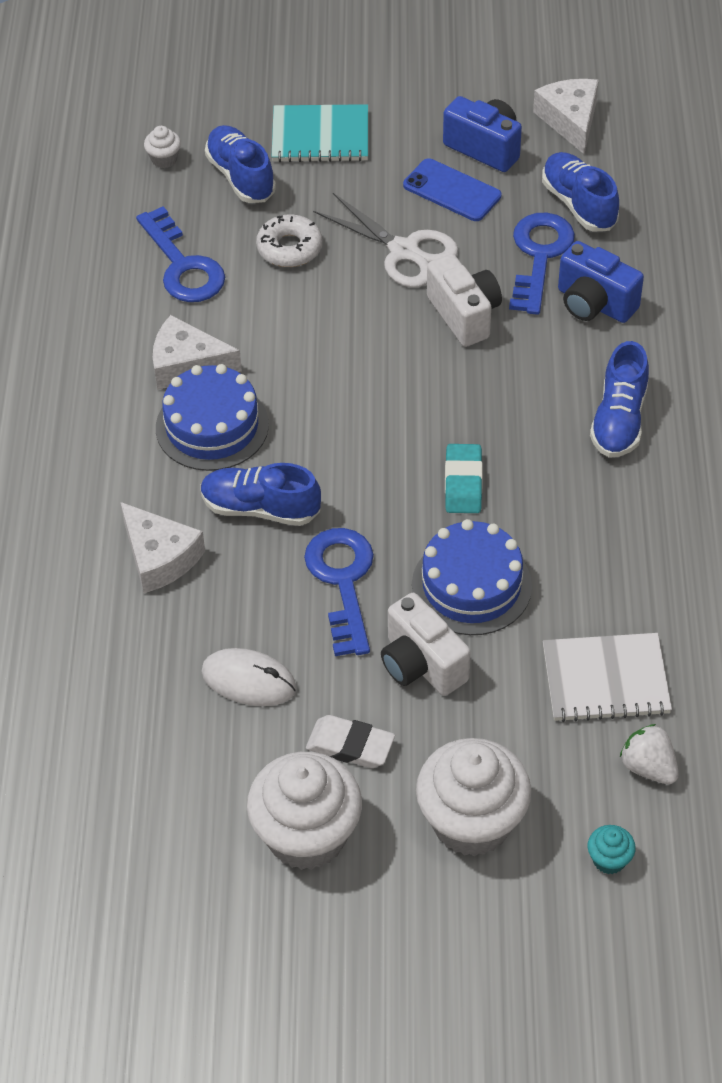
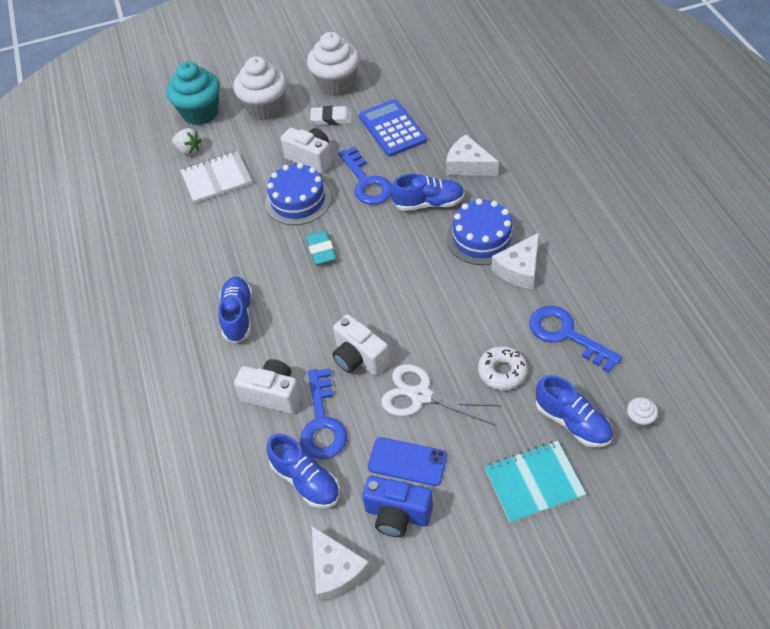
camera: 165 degrees right, 0 degrees up
(187, 365) = (519, 269): white cheese -> white cheese turned 135 degrees clockwise
(249, 680) = (392, 129): white mouse -> blue calculator
(594, 304) = (273, 395): blue camera -> white camera
(609, 859) = (200, 113): turquoise cupcake -> turquoise cupcake, size x2.40

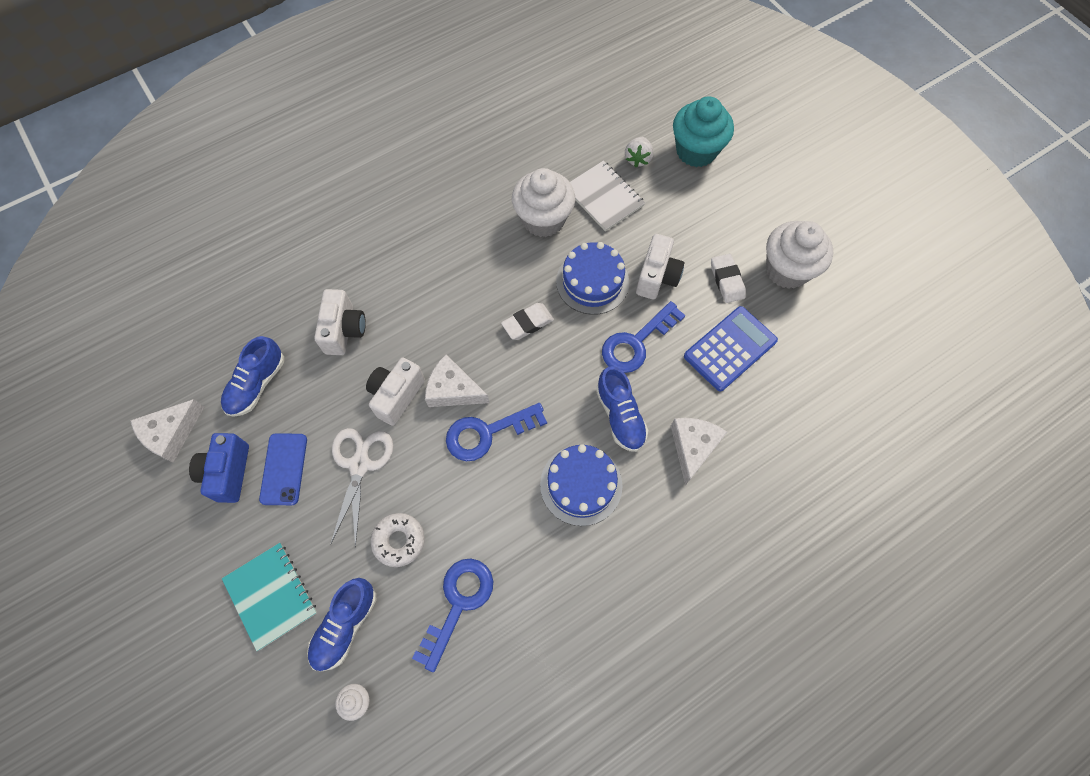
camera: 70 degrees right, 15 degrees up
(238, 316) = (430, 273): blue shoe -> none
(265, 108) = (722, 209): white cupcake -> white cupcake (543, 219)
(321, 250) = (527, 323): turquoise eraser -> white eraser
(322, 422) = (319, 381): blue key -> blue key (487, 433)
(519, 269) = (543, 535): white cheese -> white cheese (453, 390)

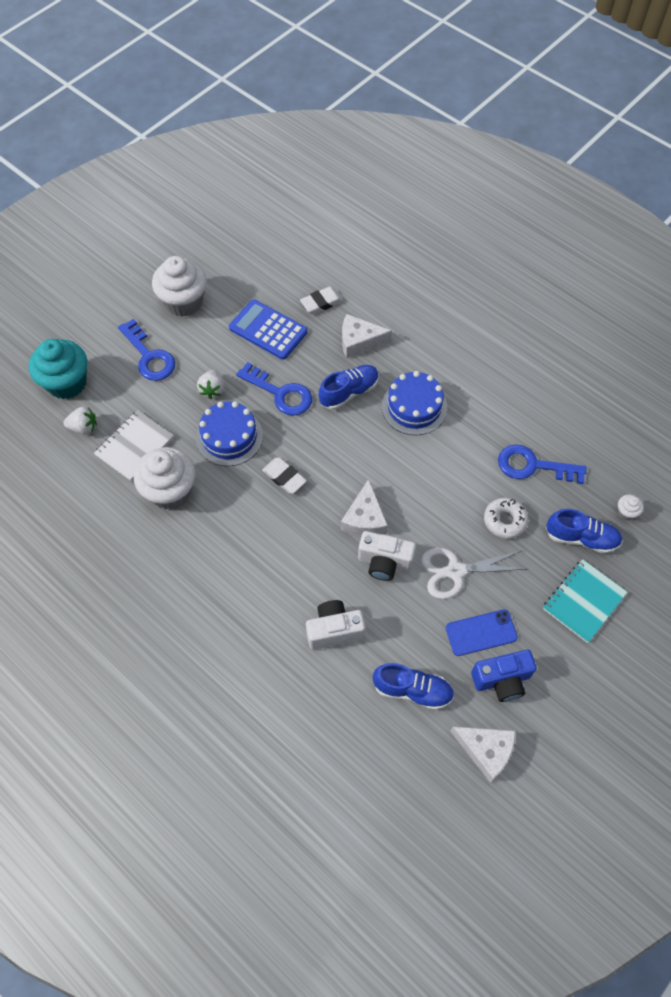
camera: 105 degrees left, 5 degrees down
(487, 433) = (394, 482): blue key -> blue key (149, 356)
(657, 277) = (212, 390): white camera -> white strawberry
(727, 280) = (204, 340): white eraser -> white eraser (321, 303)

